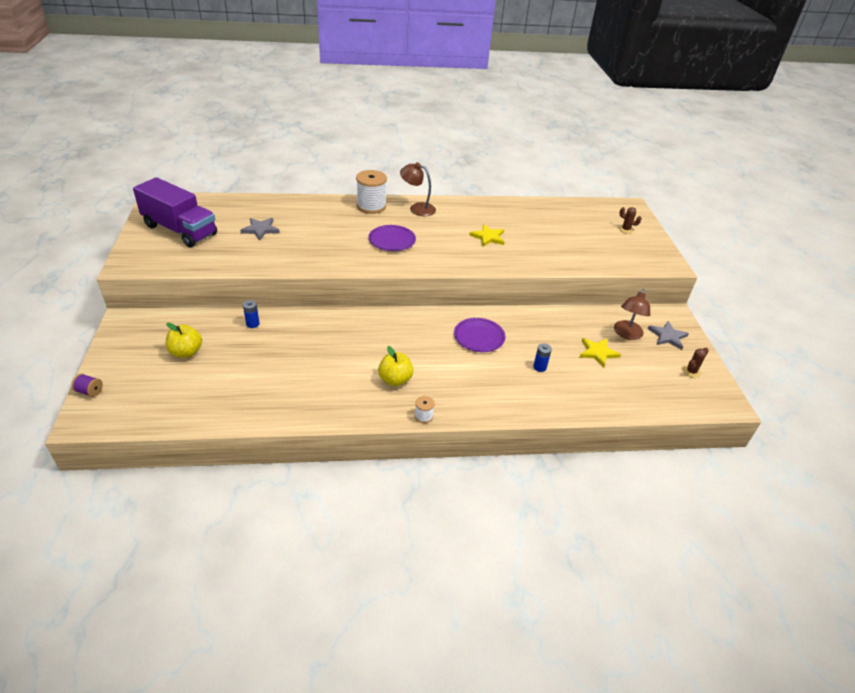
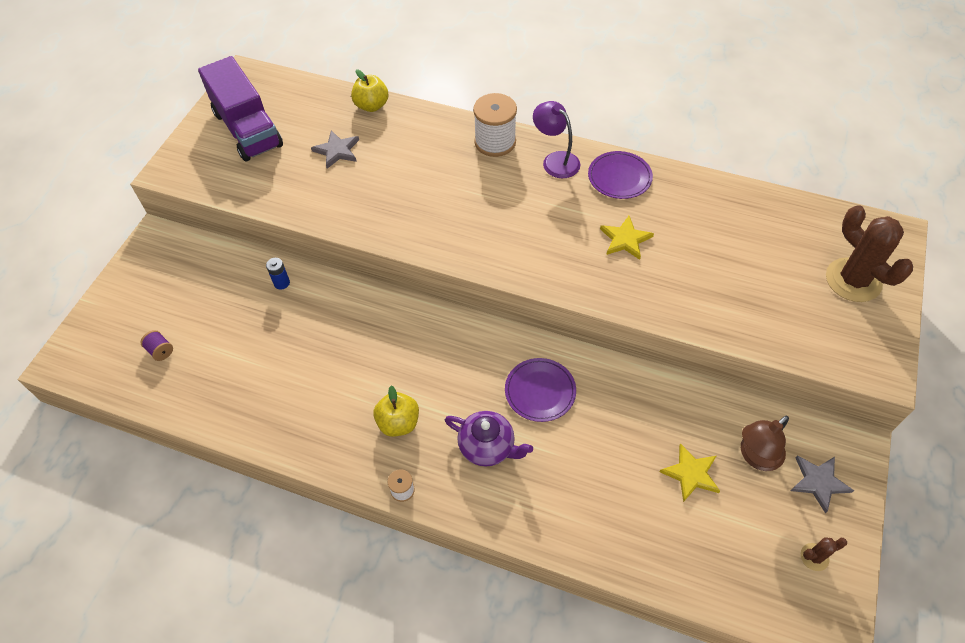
camera: 30 degrees right, 15 degrees up
(90, 391) = (82, 326): purple spool -> purple spool (160, 351)
(186, 352) = (194, 303): yellow apple -> yellow apple (371, 106)
(392, 240) = (489, 211): purple plate -> purple plate (619, 177)
(417, 208) = (555, 160): brown lamp -> purple lamp
(465, 375) = (487, 446): none -> purple teapot
(539, 367) = (593, 469): blue battery -> none
(625, 229) = (853, 280): brown cactus -> brown cactus, size x2.24

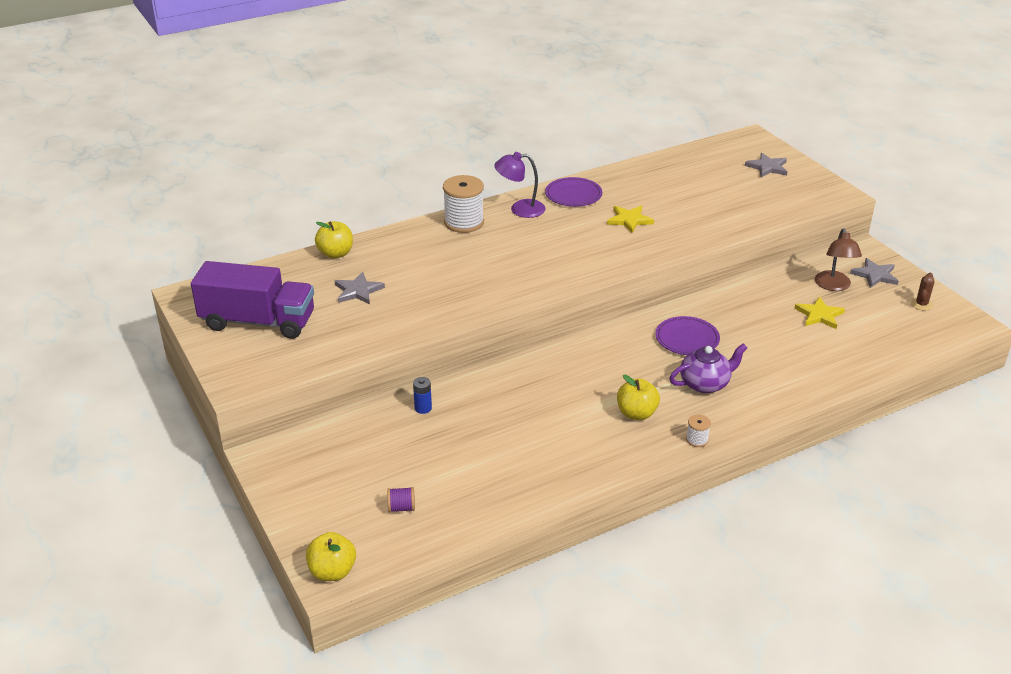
camera: 50 degrees left, 20 degrees down
(67, 360) = (332, 571): none -> yellow apple
(853, 280) = (767, 167): brown cactus -> grey star

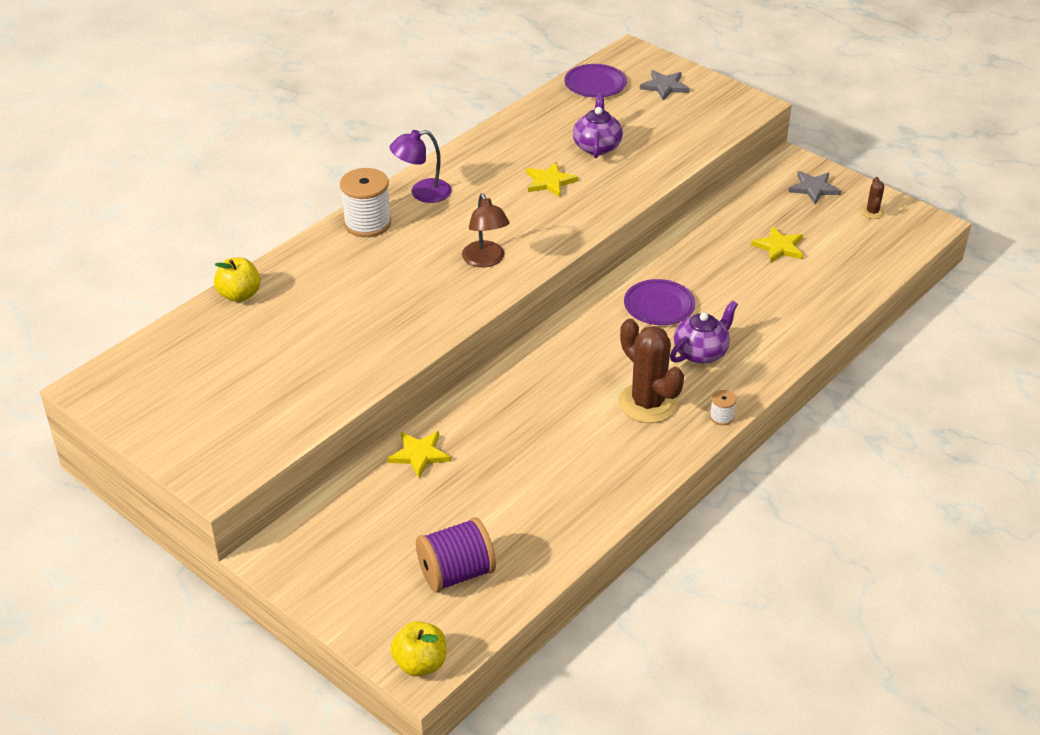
camera: 20 degrees left, 5 degrees up
(258, 322) = (196, 401): purple truck -> none
(358, 291) = (292, 335): grey star -> none
(401, 508) = (456, 573): purple spool -> purple spool, size x2.15
(423, 408) = (419, 454): blue battery -> yellow star
(573, 195) = (473, 163): purple plate -> purple plate (595, 84)
(636, 413) = (648, 403): yellow apple -> brown cactus
(684, 201) = (597, 146): none -> purple teapot
(833, 286) = (779, 210): brown lamp -> brown lamp (485, 260)

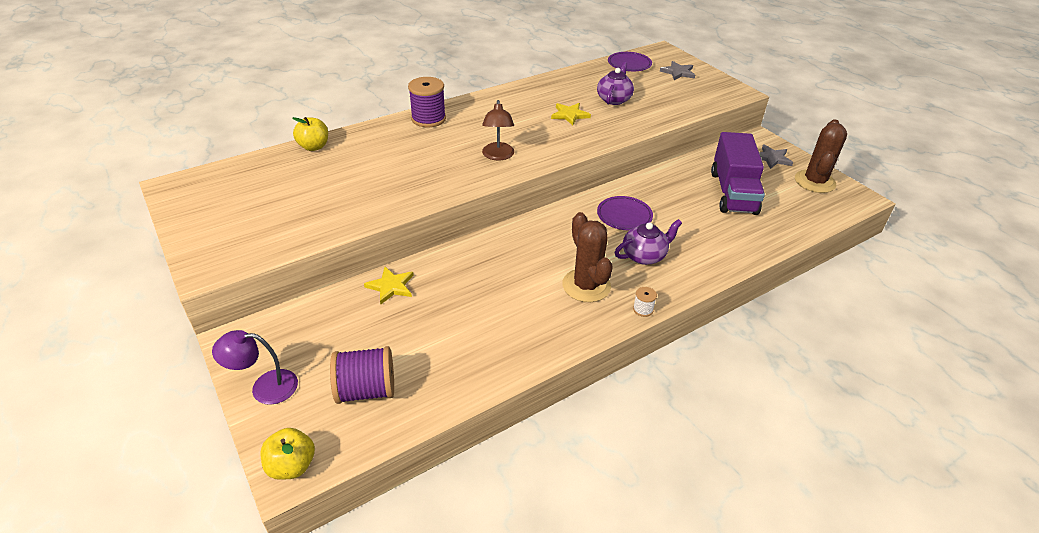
camera: 15 degrees right, 0 degrees up
(367, 223) = (428, 119): white spool -> purple spool
(422, 193) = (477, 107): purple lamp -> purple lamp (265, 387)
(779, 247) = (733, 192): yellow star -> purple truck
(872, 212) = (814, 182): brown cactus -> brown cactus, size x2.24

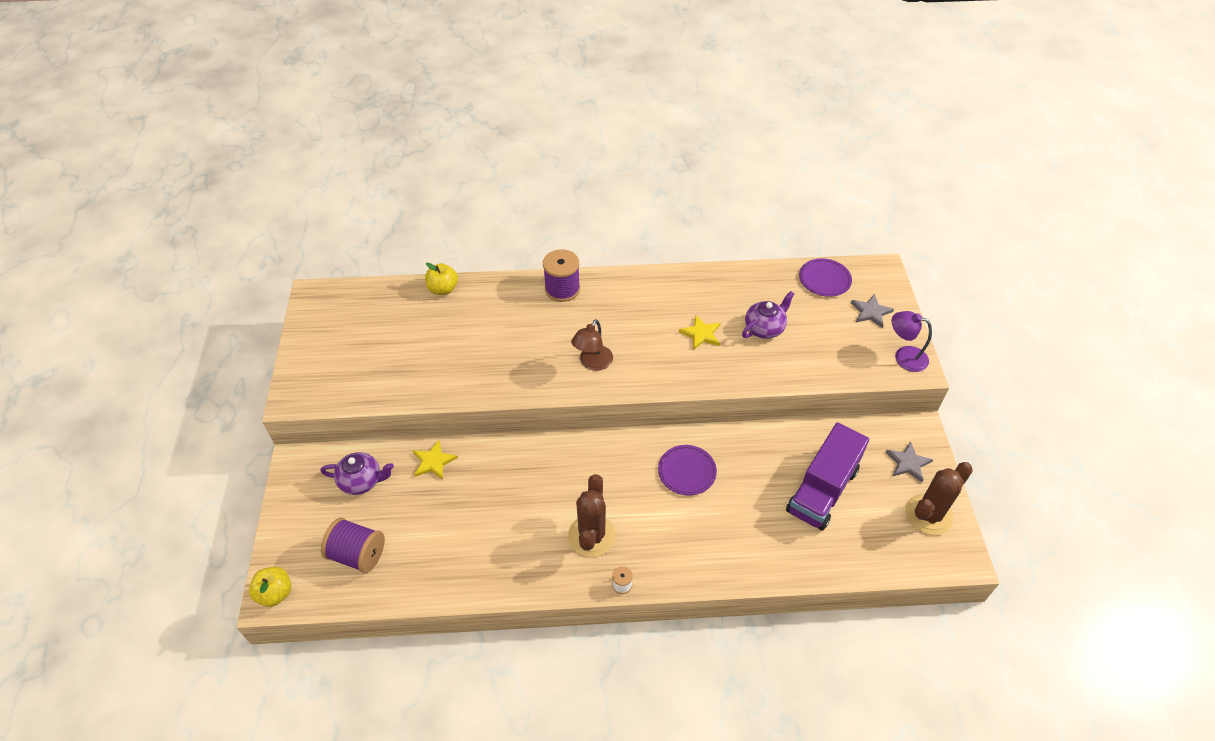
camera: 30 degrees right, 10 degrees up
(265, 387) = (293, 516): purple lamp -> purple lamp (904, 356)
(644, 255) = (669, 527): purple teapot -> purple teapot (361, 481)

